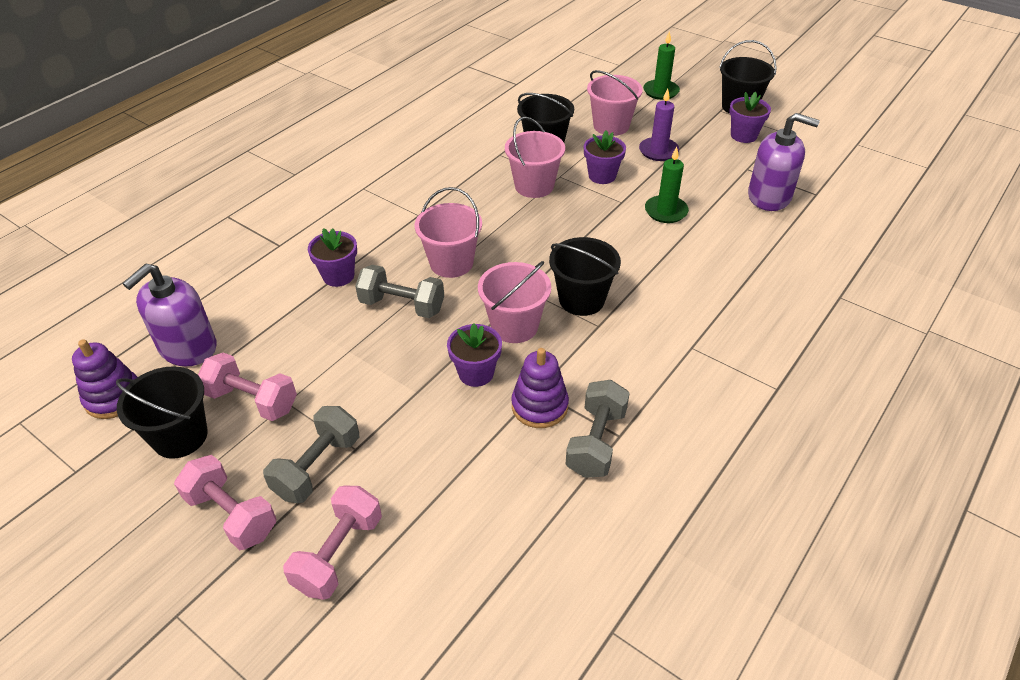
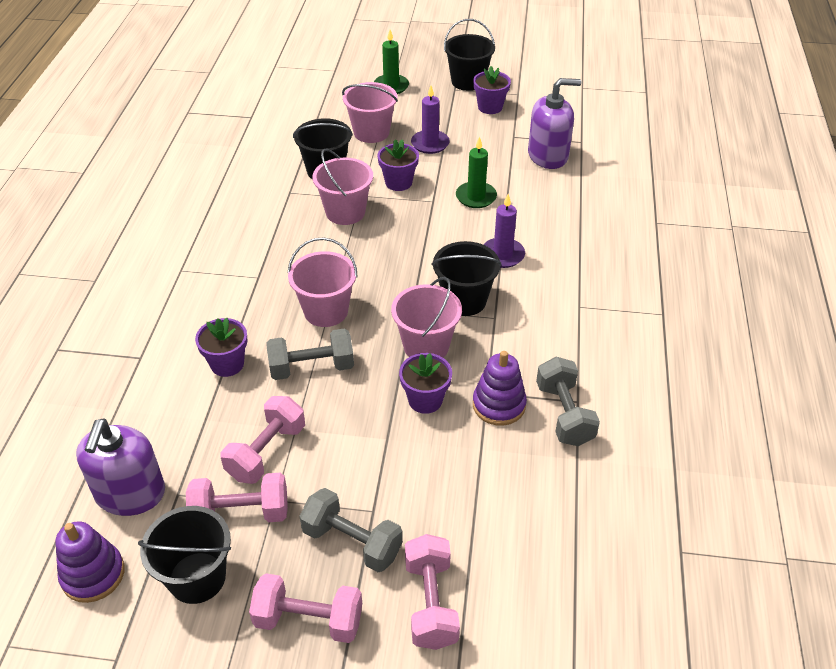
camera: 30 degrees left, 0 degrees up
(311, 360) = (266, 452): none -> pink dumbbell
(317, 467) = (352, 542): grey dumbbell -> grey dumbbell turned 60 degrees counterclockwise
(651, 272) = (502, 255): none -> purple candle

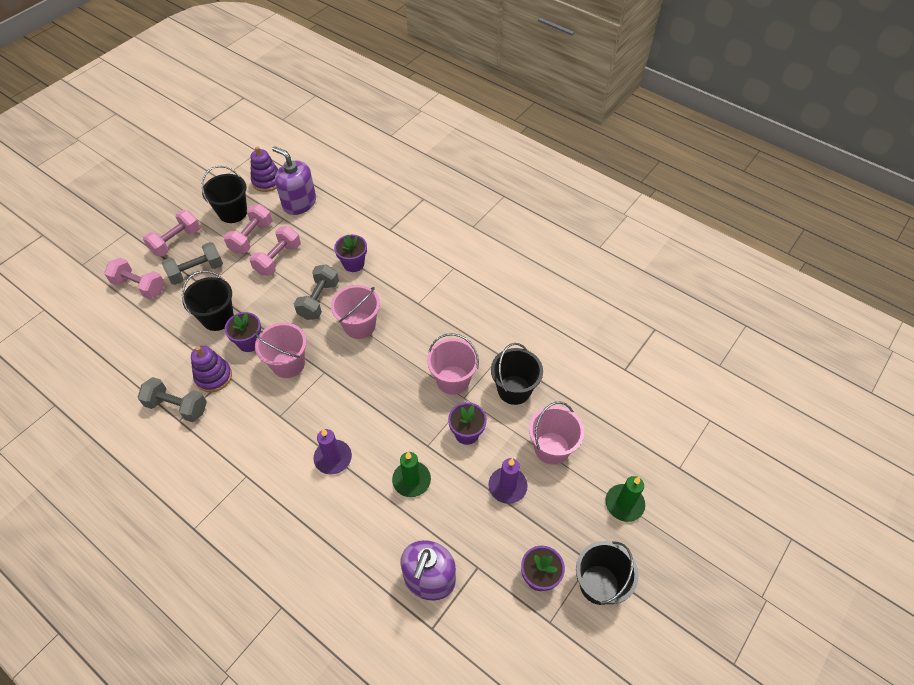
camera: 120 degrees right, 10 degrees up
(266, 452) = (278, 259): pink dumbbell -> pink dumbbell turned 60 degrees clockwise
(464, 300) = (308, 407): black bucket -> black bucket (217, 318)

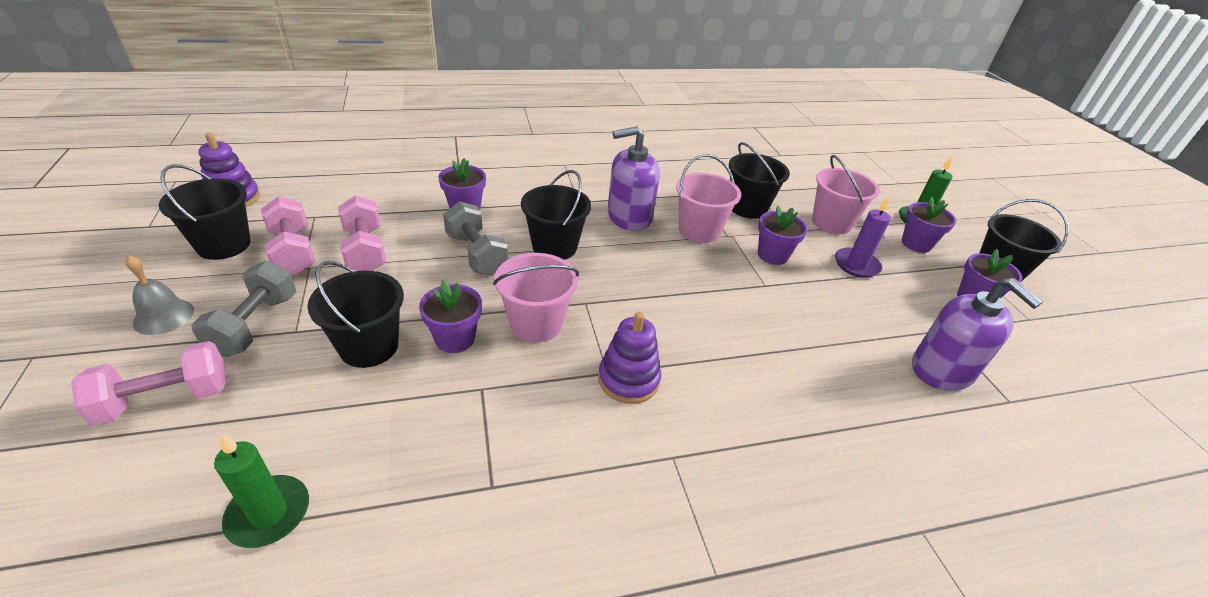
camera: 55 degrees left, 15 degrees down
(176, 241) = (163, 316): pink dumbbell -> grey bell
(177, 406) = (464, 475): grey dumbbell -> none
(213, 377) = (463, 403): purple stacking toy -> purple stacking toy (628, 379)
(299, 203) = (314, 196): purple soap dispenser -> purple soap dispenser (629, 217)
(333, 458) = (719, 359): purple candle -> none
(359, 326) = (554, 247): pink bucket -> black bucket
(411, 480) = (801, 317): green candle -> green candle (269, 513)
(582, 514) = (916, 244): none -> purple flower pot

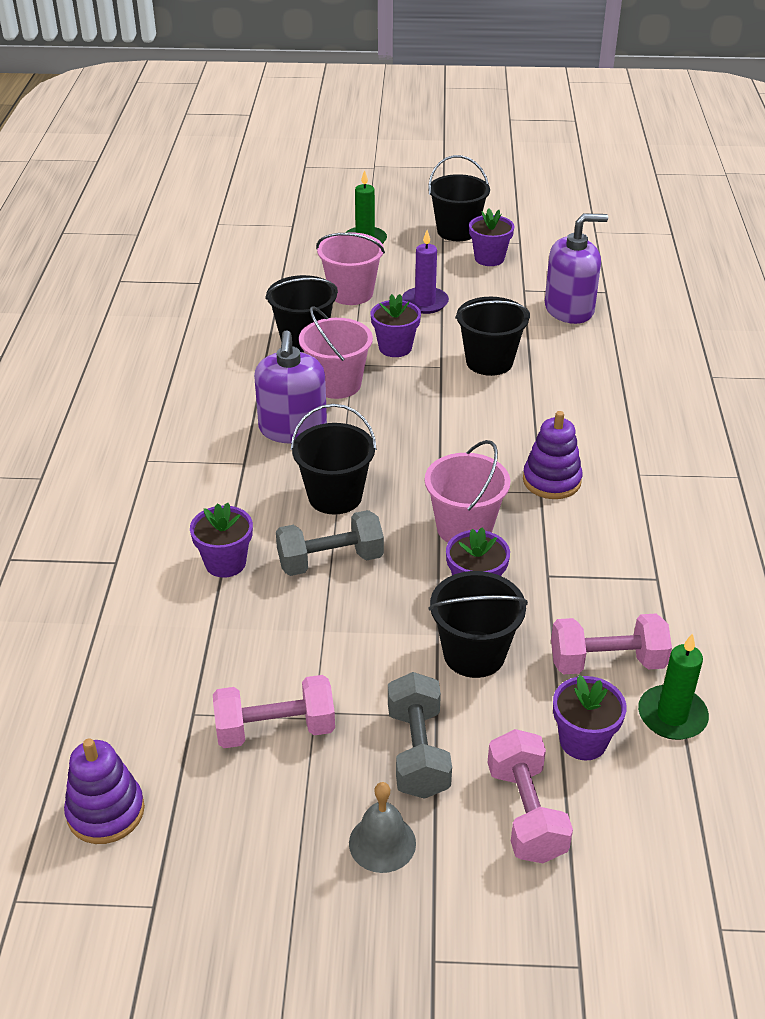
camera: 70 degrees left, 0 degrees up
(224, 245) = (236, 806): black bucket -> black bucket (489, 362)
(255, 325) = (418, 752): grey dumbbell -> grey dumbbell turned 60 degrees clockwise
(365, 250) = (293, 659): pink dumbbell -> pink dumbbell (607, 662)
(916, 244) = (402, 256): purple flower pot -> purple flower pot (583, 741)

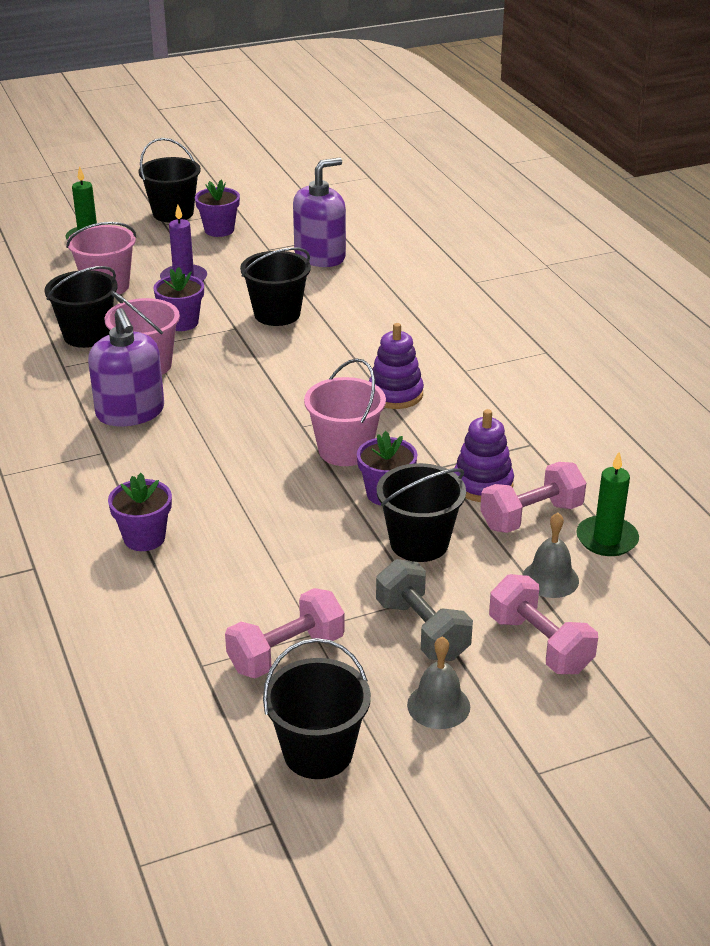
camera: 25 degrees left, 5 degrees down
(106, 812) = (175, 767): purple stacking toy -> purple stacking toy (482, 484)
(330, 561) = (242, 508): grey dumbbell -> none
(335, 496) = (210, 456): black bucket -> black bucket (318, 752)
(583, 741) = (550, 579): purple flower pot -> grey bell

